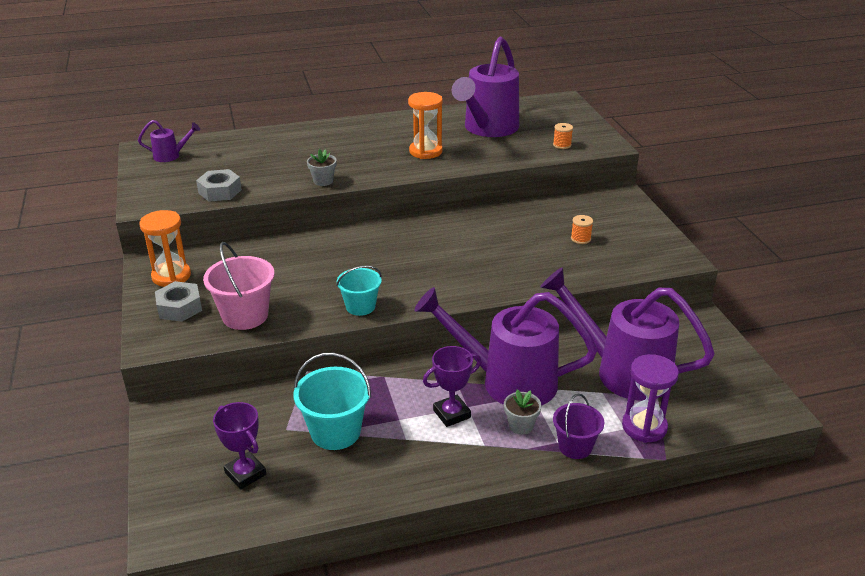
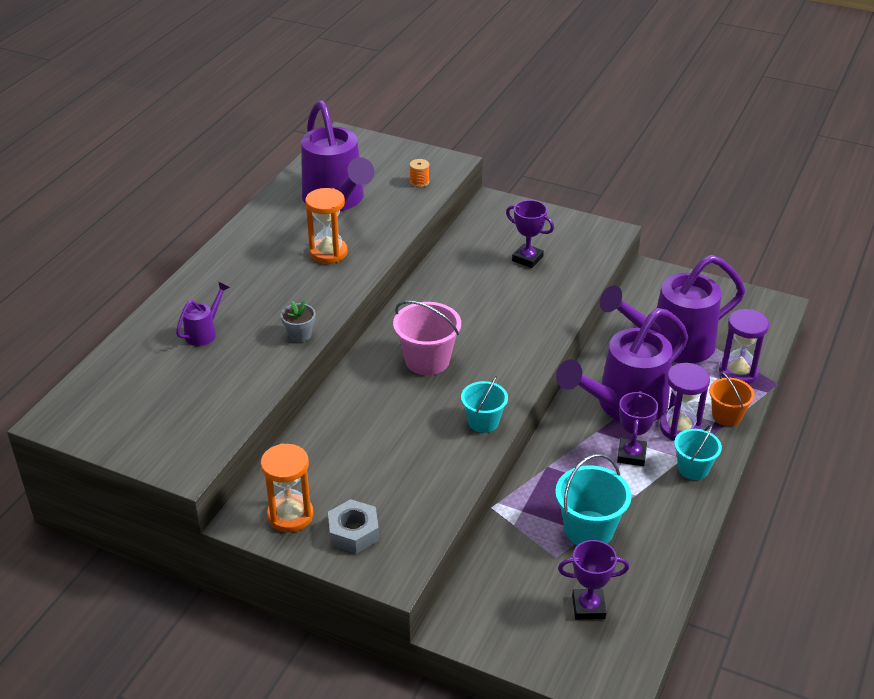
camera: 50 degrees left, 5 degrees up
(170, 156) = (101, 407): purple watering can -> purple watering can (204, 333)
(220, 191) = (229, 406): grey nut -> none
(245, 316) = (417, 496): pink bucket -> pink bucket (427, 360)
(479, 457) = (693, 468): none -> turquoise bucket
(521, 425) = (679, 428): grey flower pot -> purple hourglass
(575, 446) = (727, 416): purple bucket -> orange bucket
(580, 239) = (527, 259): orange spool -> purple trophy

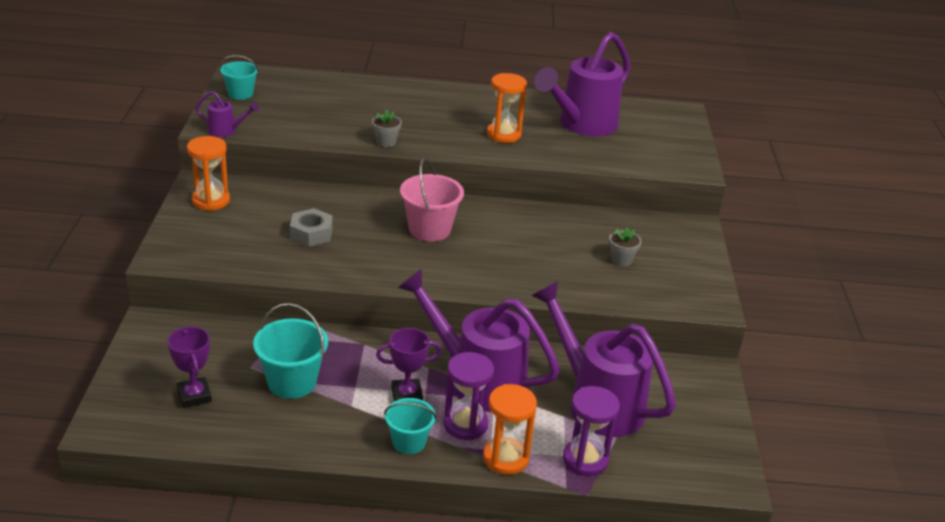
camera: 65 degrees right, 5 degrees down
(204, 333) = (363, 104): purple watering can -> purple watering can (226, 131)
(353, 532) = (203, 231): grey nut -> grey nut (311, 233)
(419, 182) = (648, 159): orange spool -> none
(483, 422) = (364, 272): turquoise bucket -> turquoise bucket (240, 94)
(527, 259) = (621, 260): purple trophy -> grey flower pot
(727, 416) = (505, 458): orange bucket -> orange hourglass

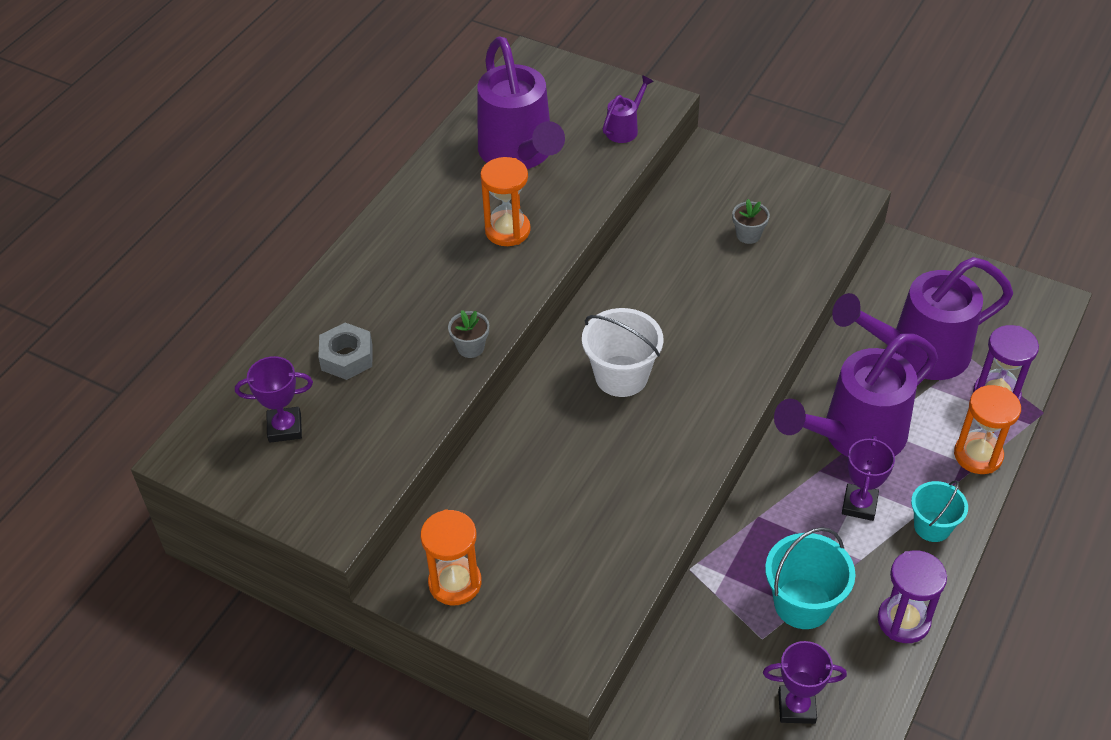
camera: 60 degrees left, 15 degrees up
(226, 131) = (355, 511): purple watering can -> purple watering can (624, 129)
(240, 94) = (252, 468): turquoise bucket -> none
(277, 97) = (285, 428): none -> purple trophy
(311, 233) = (582, 494): grey nut -> grey nut (347, 357)
(429, 229) = (621, 376): pink bucket -> white bucket
(465, 424) = (919, 470): purple hourglass -> purple hourglass (903, 621)

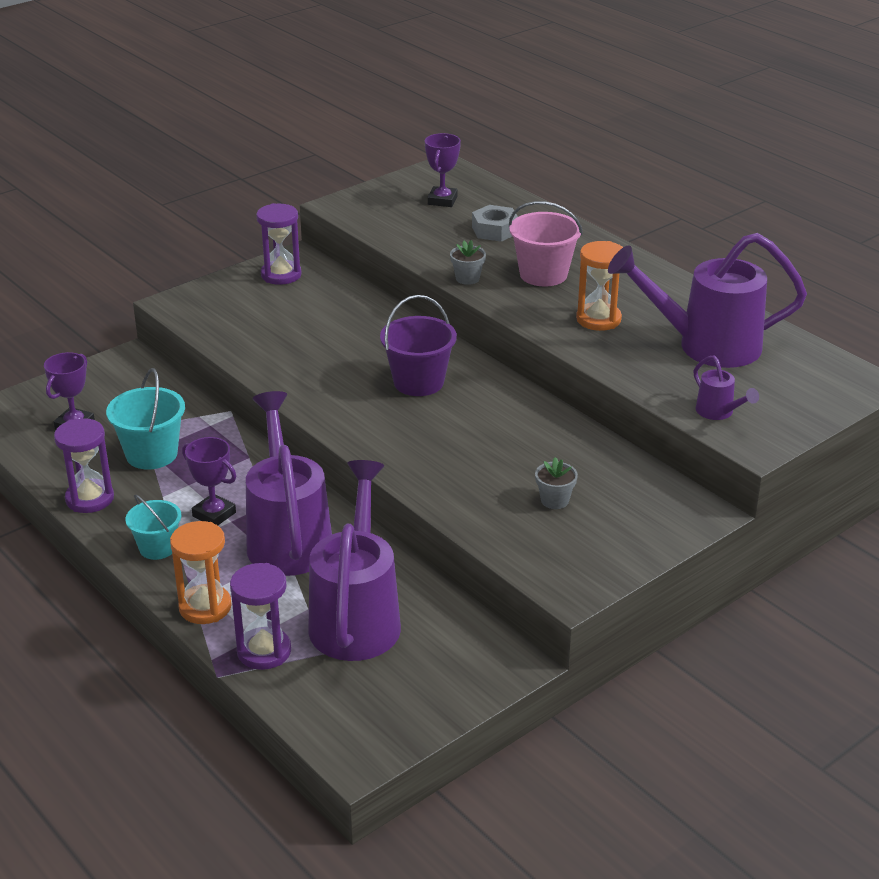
camera: 110 degrees right, 15 degrees down
(434, 291) = (543, 274): none -> pink bucket
(455, 583) = (281, 275): orange hourglass -> purple hourglass
(621, 376) = (418, 382): white bucket -> purple bucket

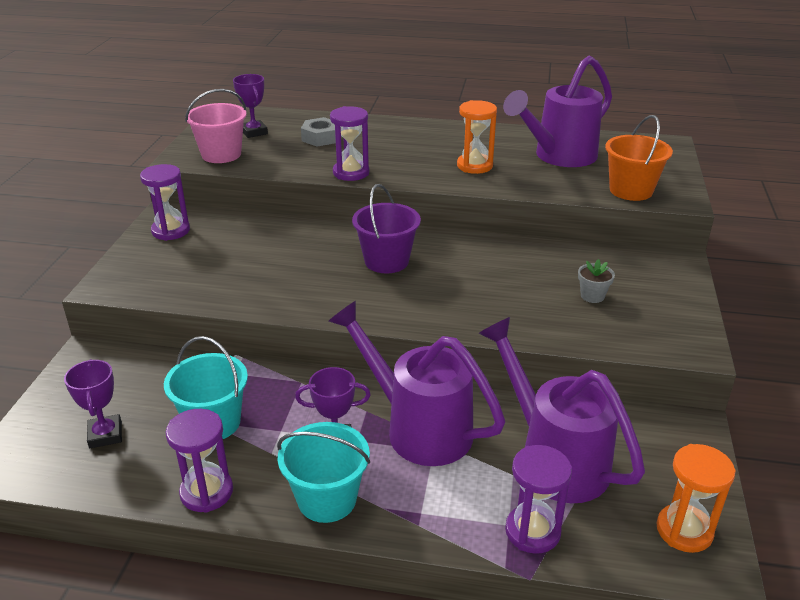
camera: 40 degrees left, 0 degrees up
(157, 548) = (327, 499): turquoise bucket -> turquoise bucket, size x1.52
(205, 607) = (436, 525): orange hourglass -> orange hourglass (684, 530)
(467, 278) = (351, 173): grey flower pot -> purple hourglass
(543, 274) = (396, 152): pink bucket -> pink bucket (221, 154)
(718, 412) = (631, 190): purple watering can -> orange bucket

